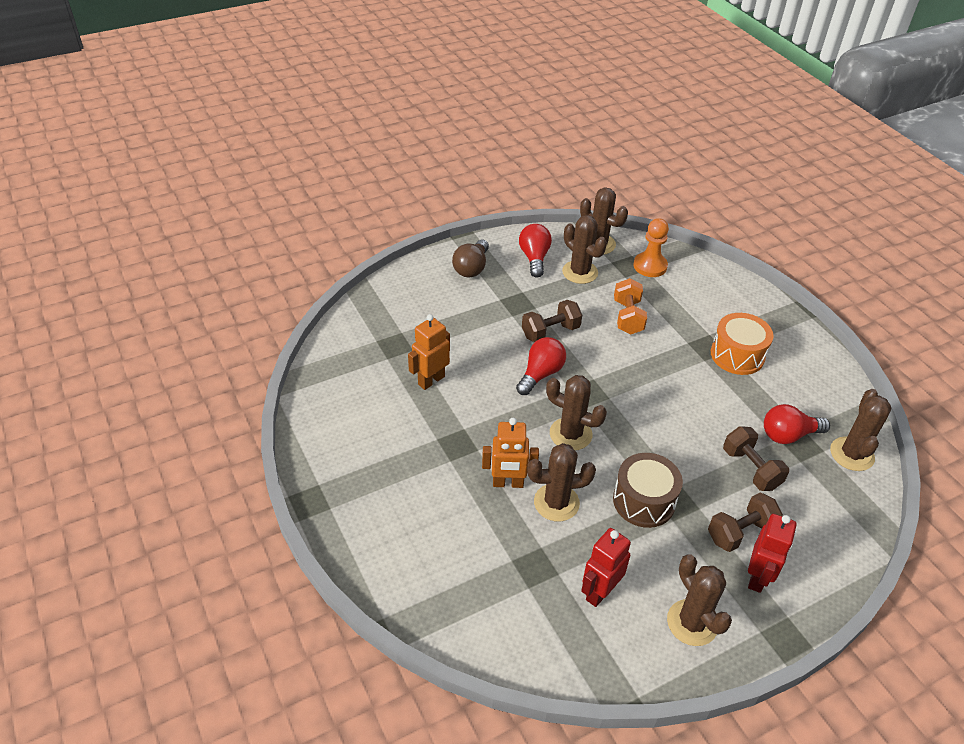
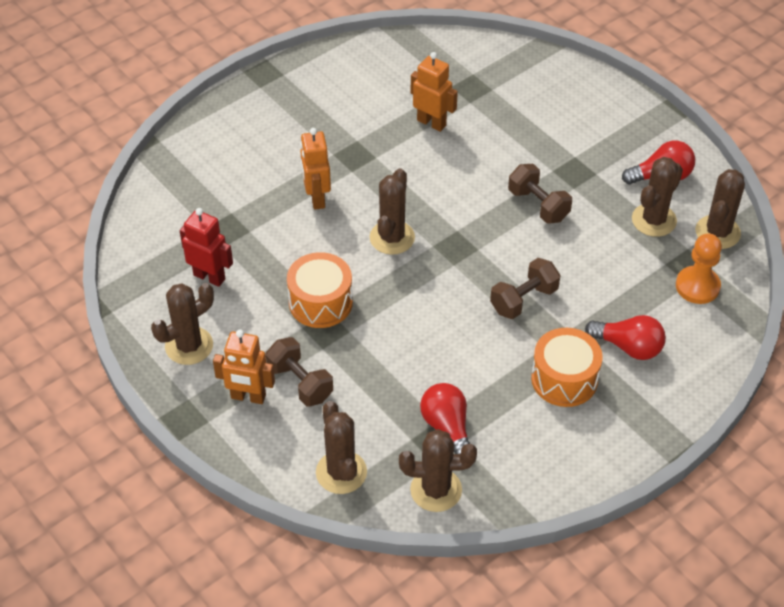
camera: 80 degrees right, 5 degrees up
(472, 268) = (618, 125): brown light bulb -> none
(540, 374) = (469, 204): red light bulb -> red light bulb (628, 347)
(556, 502) = (302, 236): brown cactus -> brown cactus (341, 472)
(628, 317) = (591, 271): orange dumbbell -> none
(644, 501) = (320, 302): brown drum -> orange drum
(751, 469) = (387, 392): brown dumbbell -> brown dumbbell (524, 300)
(758, 577) = (248, 397): red robot -> orange robot

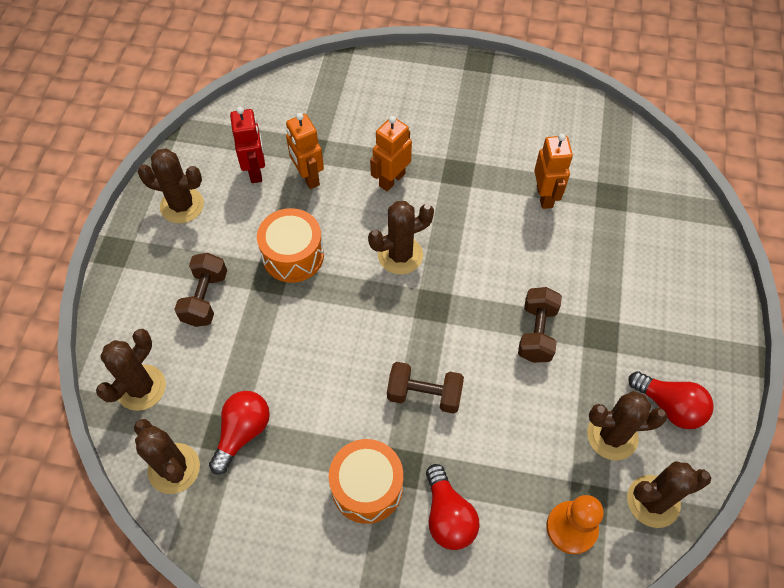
camera: 50 degrees right, 10 degrees up
(248, 397) = (165, 275): orange robot -> orange robot (308, 177)

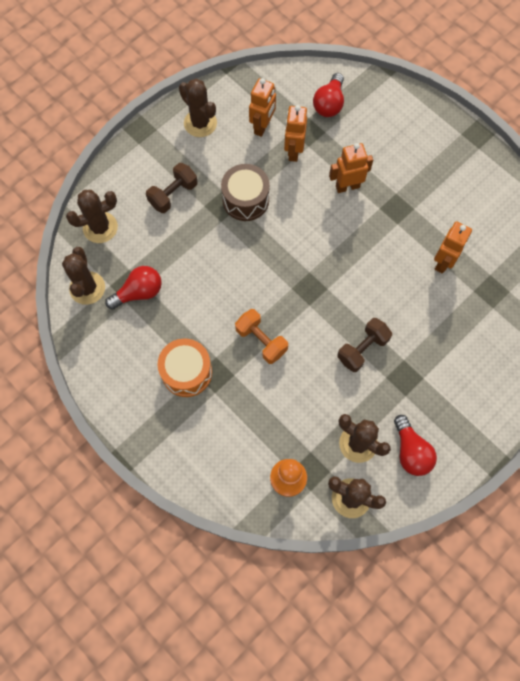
camera: 35 degrees right, 10 degrees up
(255, 171) = (262, 126): red robot -> orange robot
(293, 255) = (245, 200): orange drum -> brown drum
(400, 255) = (313, 242): brown cactus -> none
(424, 395) = (261, 341): brown dumbbell -> orange dumbbell
(448, 516) = (221, 420): red light bulb -> red light bulb (329, 104)

